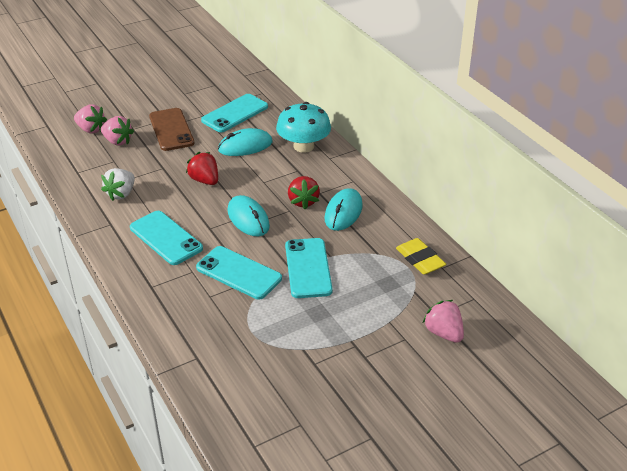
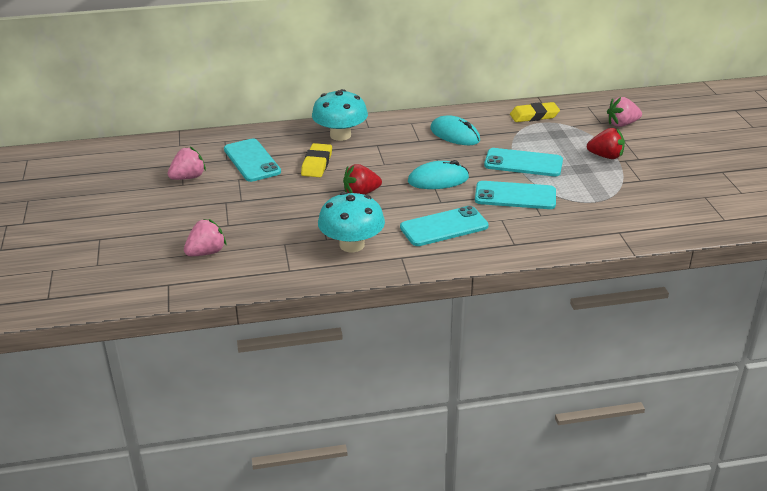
camera: 70 degrees left, 5 degrees down
(117, 141) = (247, 237): pink strawberry -> pink strawberry (188, 177)
(121, 194) = (352, 245): white strawberry -> turquoise mushroom
(171, 130) = (251, 201): brown phone -> none
(239, 273) = (515, 196): turquoise phone -> turquoise phone turned 45 degrees clockwise
(245, 146) = (317, 164): turquoise mouse -> yellow eraser
(303, 201) = (428, 150): red strawberry -> red strawberry (606, 156)

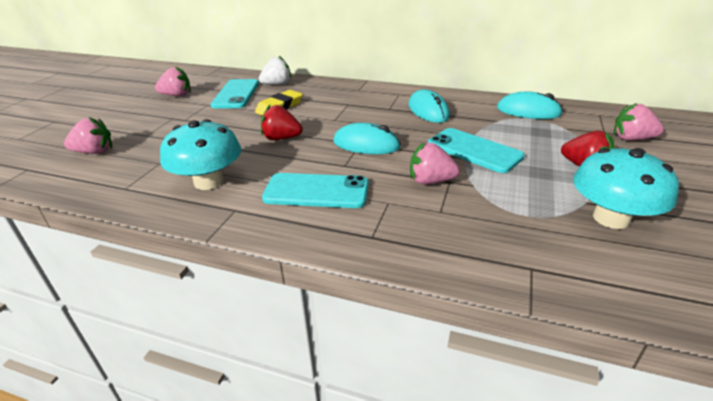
camera: 30 degrees right, 0 degrees up
(279, 139) = (277, 84): none -> white strawberry
(340, 135) = (327, 91): turquoise mushroom -> turquoise mushroom (611, 218)
(515, 196) = (430, 181): turquoise phone -> pink strawberry
(534, 116) = (528, 111): yellow eraser -> turquoise mouse

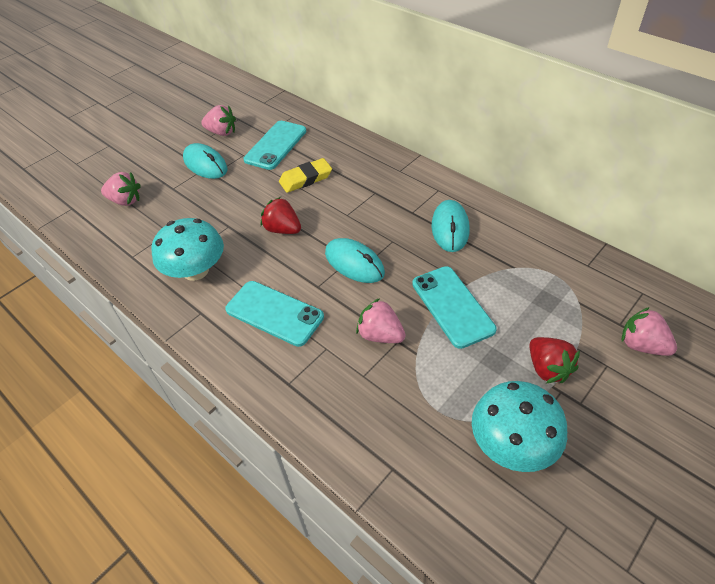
camera: 25 degrees right, 15 degrees up
(277, 84) = (323, 138): white strawberry -> none
(528, 111) = (560, 262): turquoise mouse -> turquoise mouse (205, 164)

